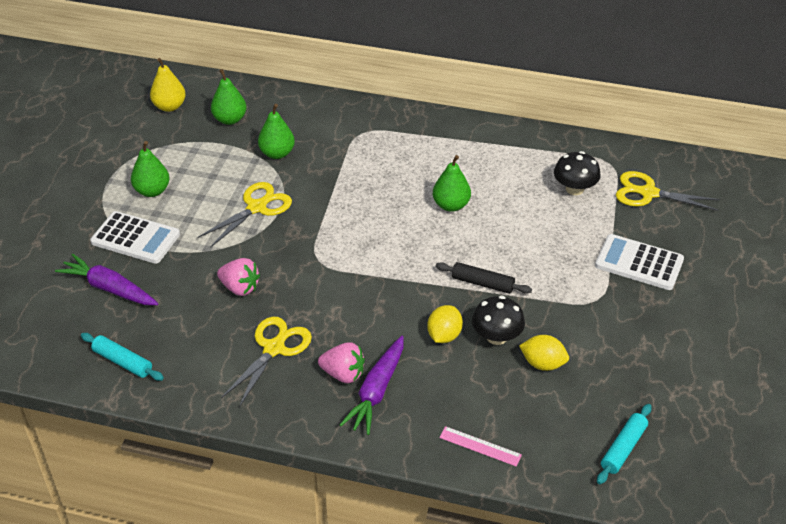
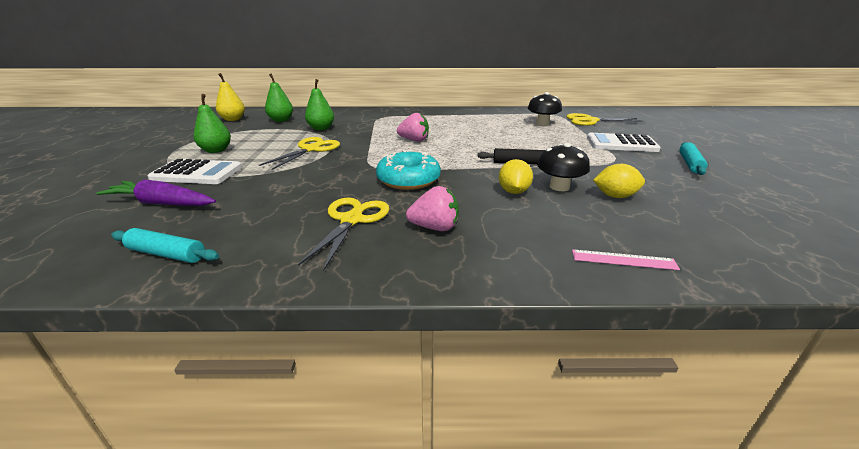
camera: 15 degrees left, 15 degrees down
(240, 288) = (305, 188): pink strawberry -> pink strawberry (414, 140)
(346, 293) = (408, 180): none -> turquoise donut
(376, 391) = (478, 235): purple carrot -> none
(451, 205) = (464, 135): green pear -> none
(623, 448) = (758, 238): turquoise rolling pin -> turquoise rolling pin (690, 164)

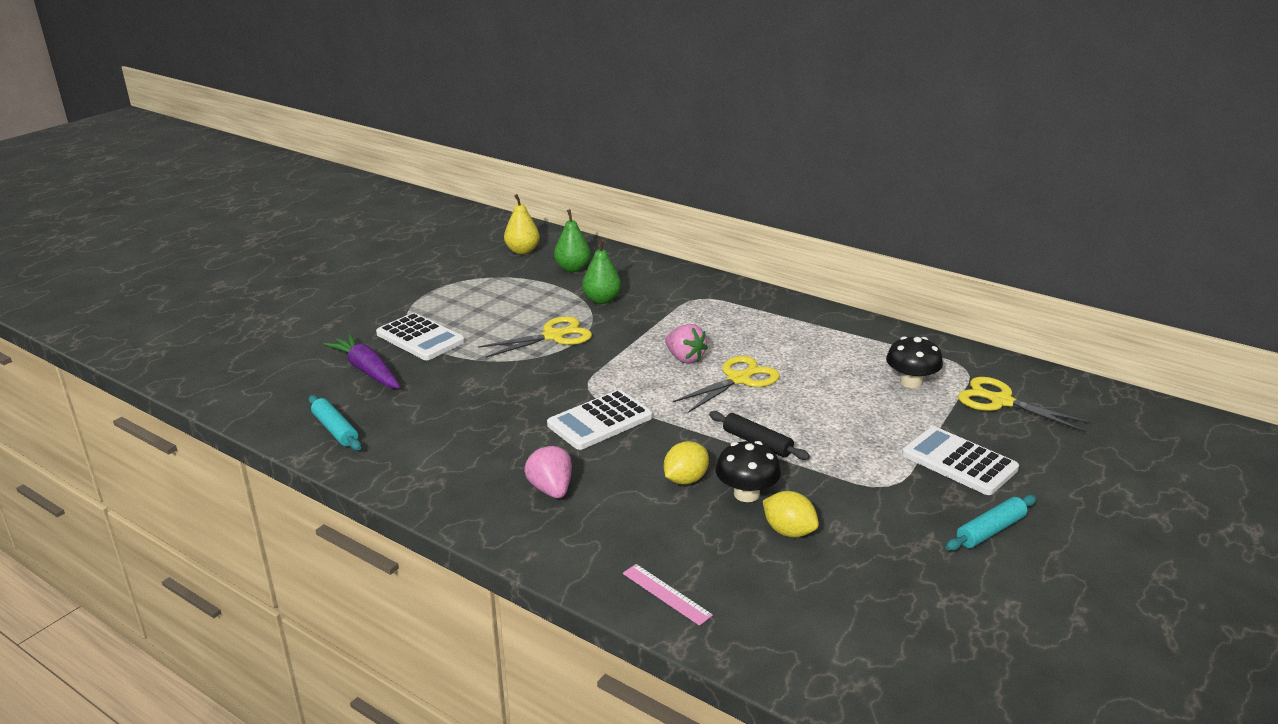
camera: 35 degrees right, 0 degrees up
(216, 150) = (462, 307): green pear -> none
(352, 220) = (492, 451): yellow scissors -> yellow scissors (739, 379)
(408, 180) = (600, 421): turquoise donut -> white calculator
(435, 227) = (551, 489): pink strawberry -> pink strawberry turned 150 degrees counterclockwise

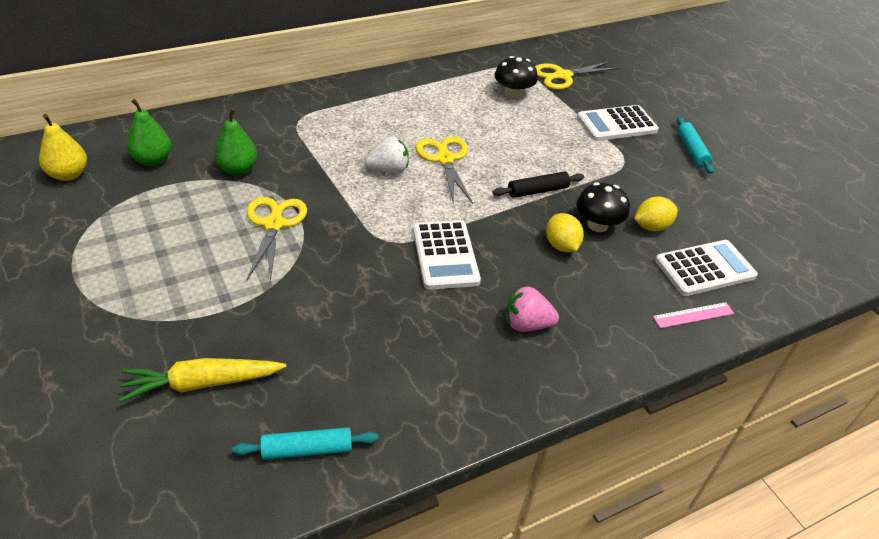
camera: 65 degrees left, 15 degrees up
(367, 370) = (202, 383): purple carrot -> yellow carrot
(420, 338) = (175, 316): white calculator -> white calculator (705, 269)
(685, 358) = (388, 170): pink strawberry -> white strawberry

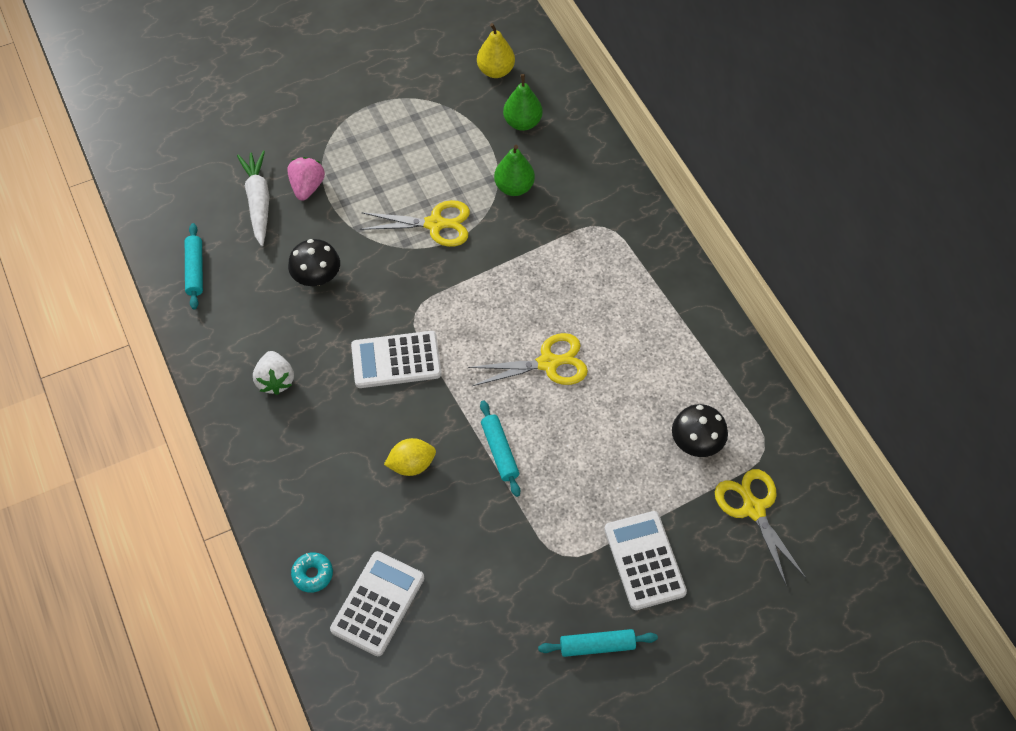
camera: 95 degrees right, 15 degrees up
(202, 383) = (258, 201): yellow carrot -> white carrot
(388, 170) = (524, 311): white strawberry -> white strawberry (275, 380)
(527, 324) = (306, 423): pink strawberry -> pink strawberry (307, 187)
(537, 191) = (499, 451): black rolling pin -> turquoise rolling pin
(597, 225) = (445, 505): black mushroom -> black mushroom (317, 277)
(651, 226) = (444, 562): yellow lemon -> none
(693, 315) = (312, 574): pink ruler -> turquoise donut
(705, 269) = (378, 604): white calculator -> white calculator turned 135 degrees counterclockwise

